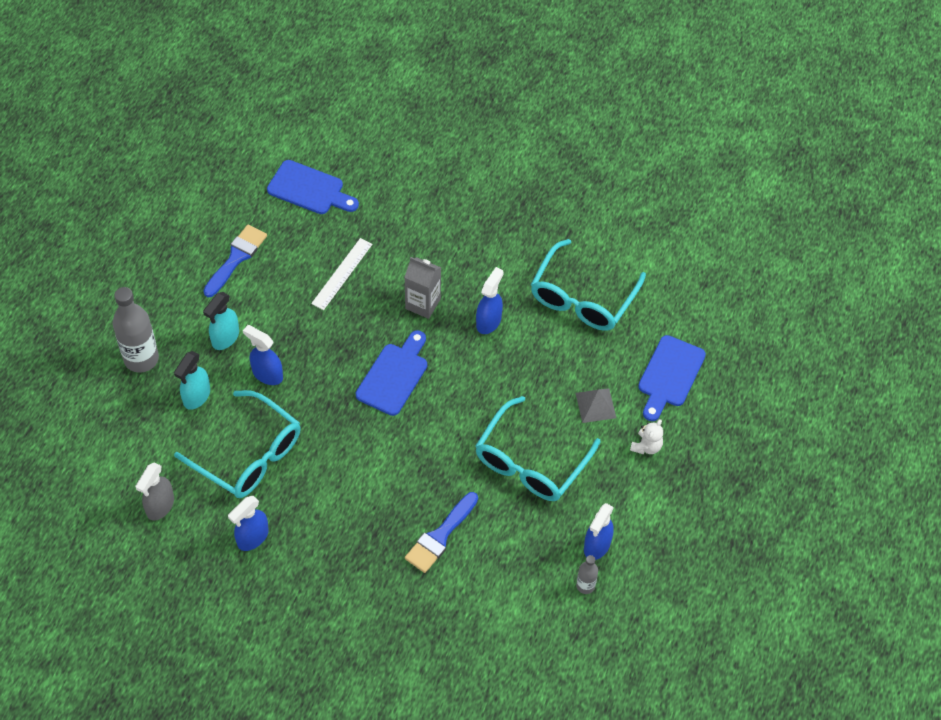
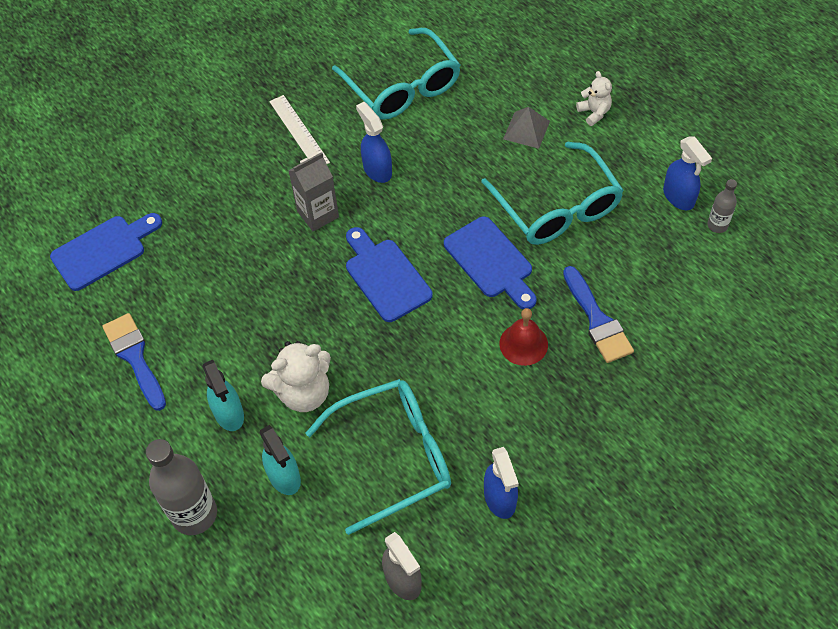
camera: 55 degrees left, 0 degrees up
(267, 374) = (303, 393): blue spray bottle -> white teddy bear
(342, 274) = (230, 268): white ruler -> white ruler (299, 131)
(389, 495) = (523, 344): none -> red bell
(670, 375) = (530, 62): blue cutting board -> blue cutting board (491, 261)

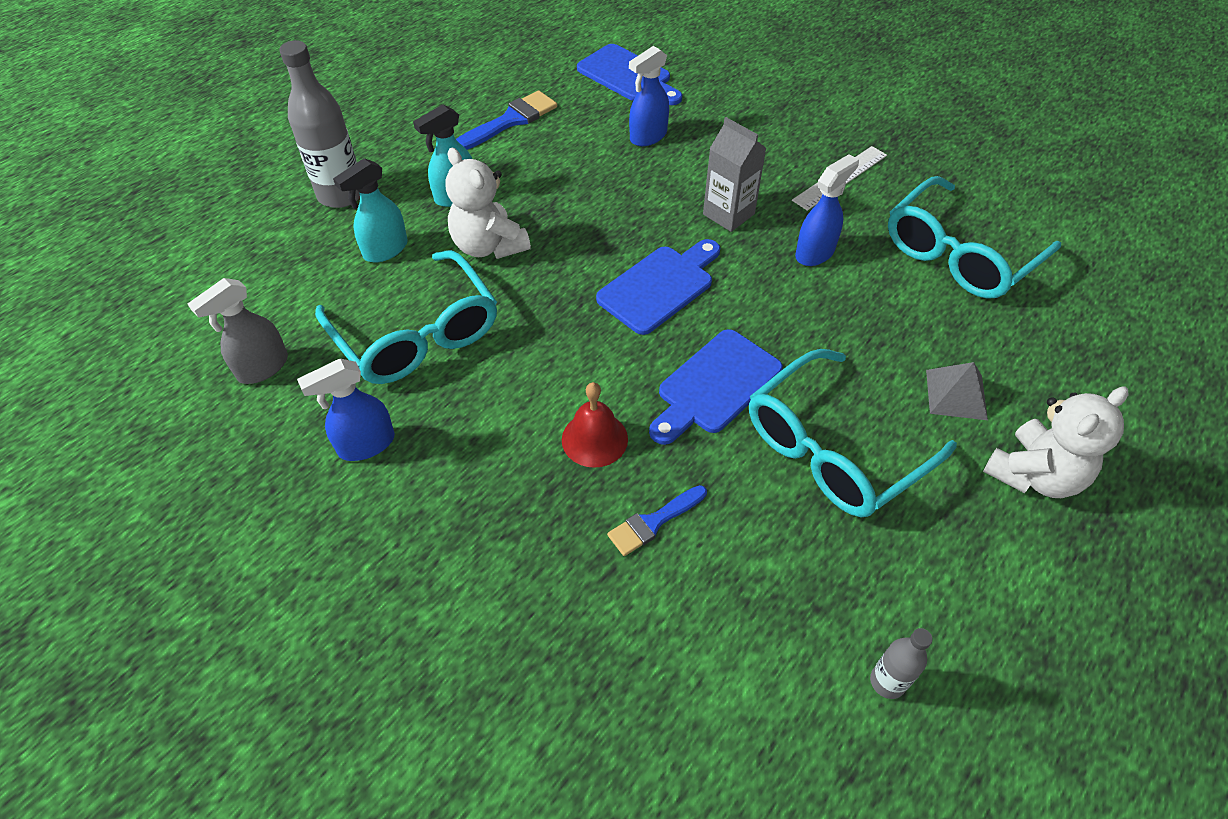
camera: 75 degrees right, 5 degrees down
(594, 113) = (1034, 475): white teddy bear -> white teddy bear, size x1.74
(597, 320) = (653, 522): blue brush -> blue brush, size x0.66
(679, 197) = (921, 614): blue spray bottle -> blue spray bottle (648, 136)

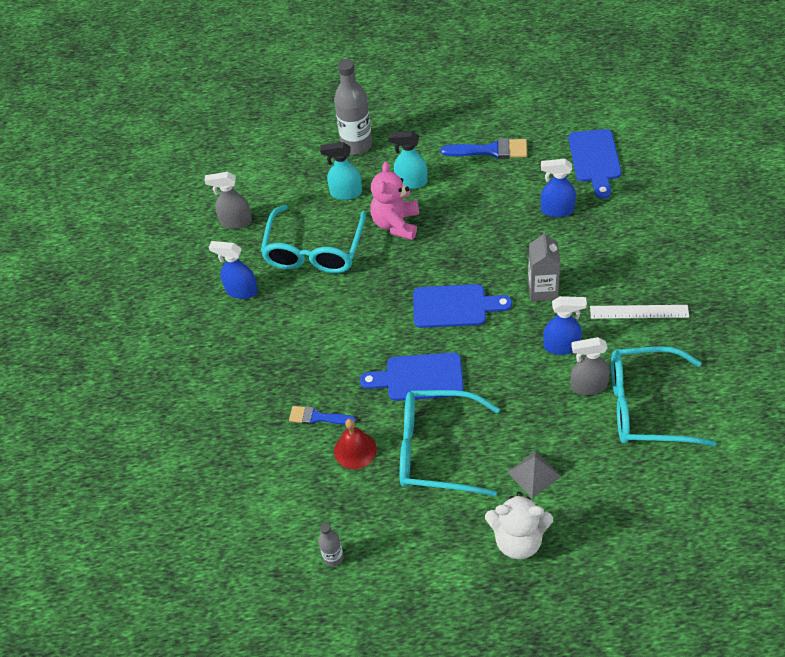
camera: 50 degrees right, 0 degrees up
(488, 246) = (396, 224): white teddy bear -> pink teddy bear
(594, 439) = (335, 361): red bell -> red bell (355, 450)
(887, 272) = (588, 386): none -> grey spray bottle

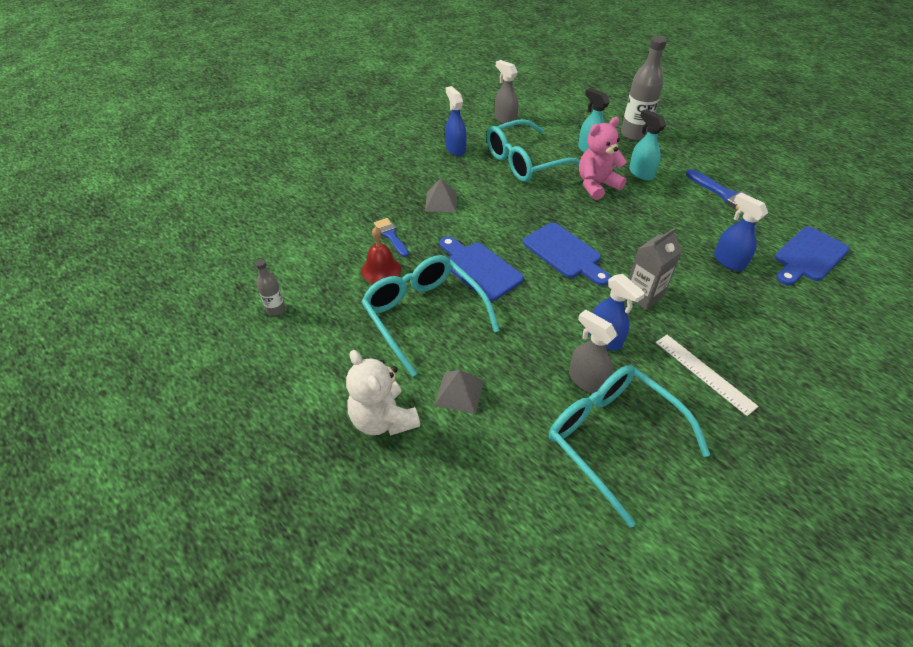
camera: 45 degrees right, 5 degrees down
(308, 351) = (441, 202): none -> grey pyramid

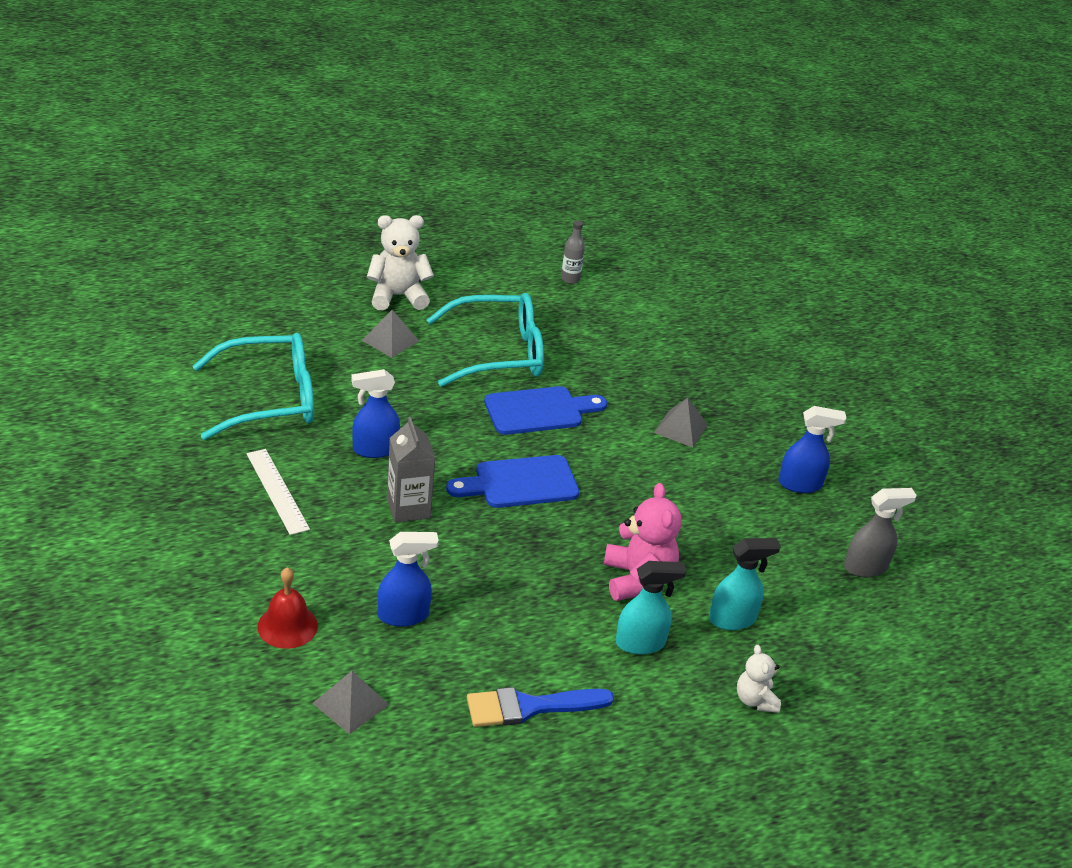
camera: 110 degrees right, 10 degrees down
(381, 270) = (584, 349): red bell -> red bell (287, 626)
(391, 236) = (637, 372): blue brush -> none
(525, 161) = (734, 537): turquoise glasses -> none
(586, 380) = (338, 413): grey spray bottle -> none
(634, 134) = (755, 700): grey bottle -> white teddy bear
(704, 373) = (277, 491): white ruler -> white ruler turned 75 degrees clockwise
(809, 256) = (350, 704): blue cutting board -> grey pyramid

